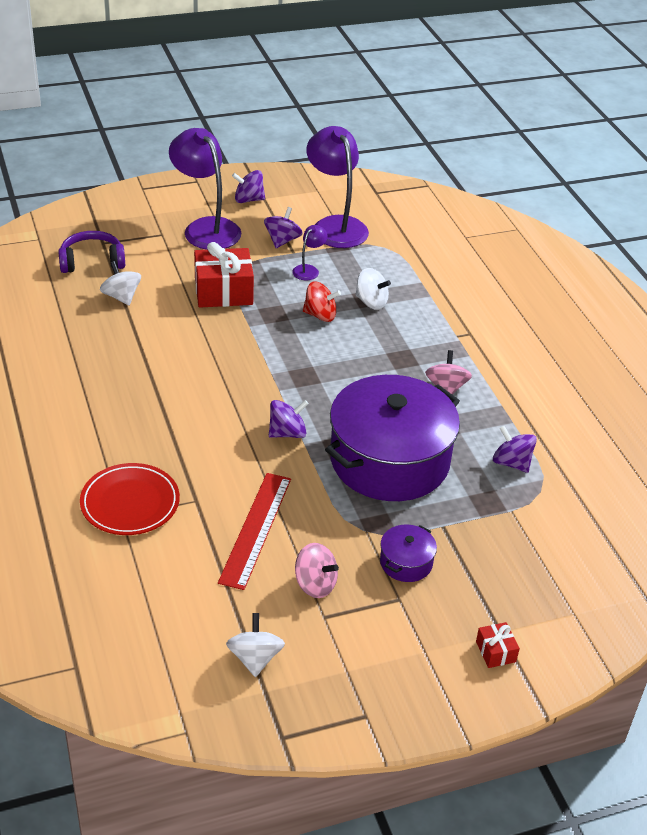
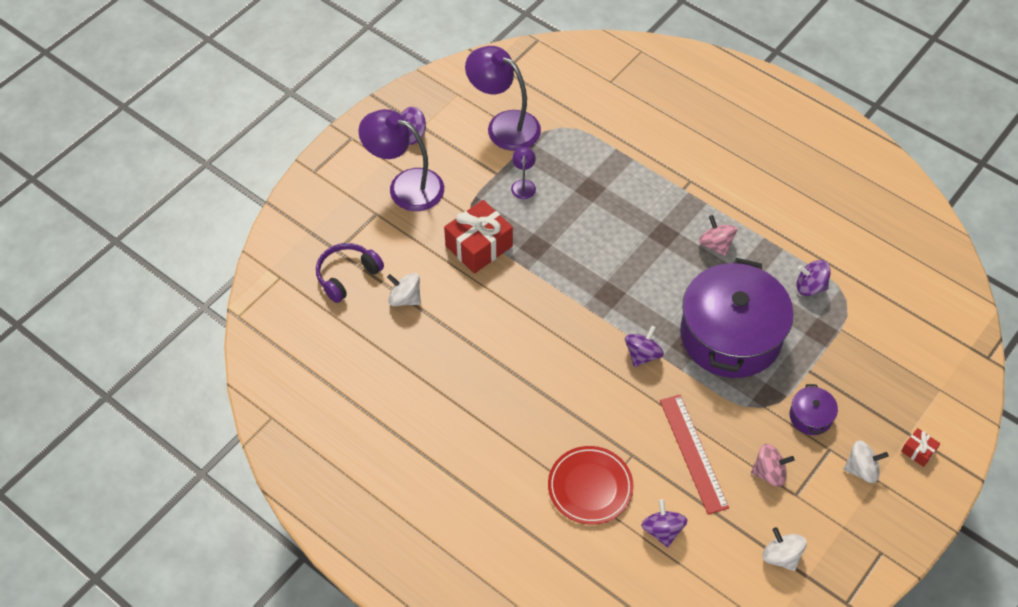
camera: 30 degrees left, 15 degrees up
(282, 240) = (477, 165): purple spinning top -> purple spinning top (662, 530)
(320, 315) = (571, 227): red spinning top -> none
(371, 302) = (596, 191): white spinning top -> white spinning top (861, 469)

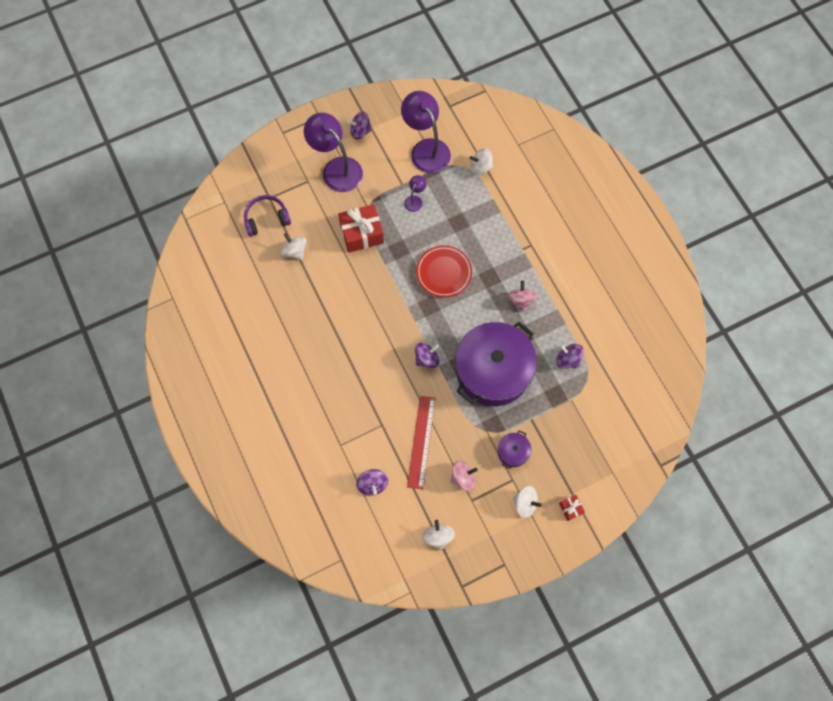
camera: 25 degrees right, 15 degrees up
(581, 121) = (480, 167): none -> white spinning top
(590, 487) = (343, 434): red plate -> red plate (444, 272)
(662, 530) = (372, 484): purple spinning top -> purple spinning top turned 150 degrees clockwise
(769, 473) = (463, 477): pink spinning top -> pink spinning top turned 45 degrees counterclockwise

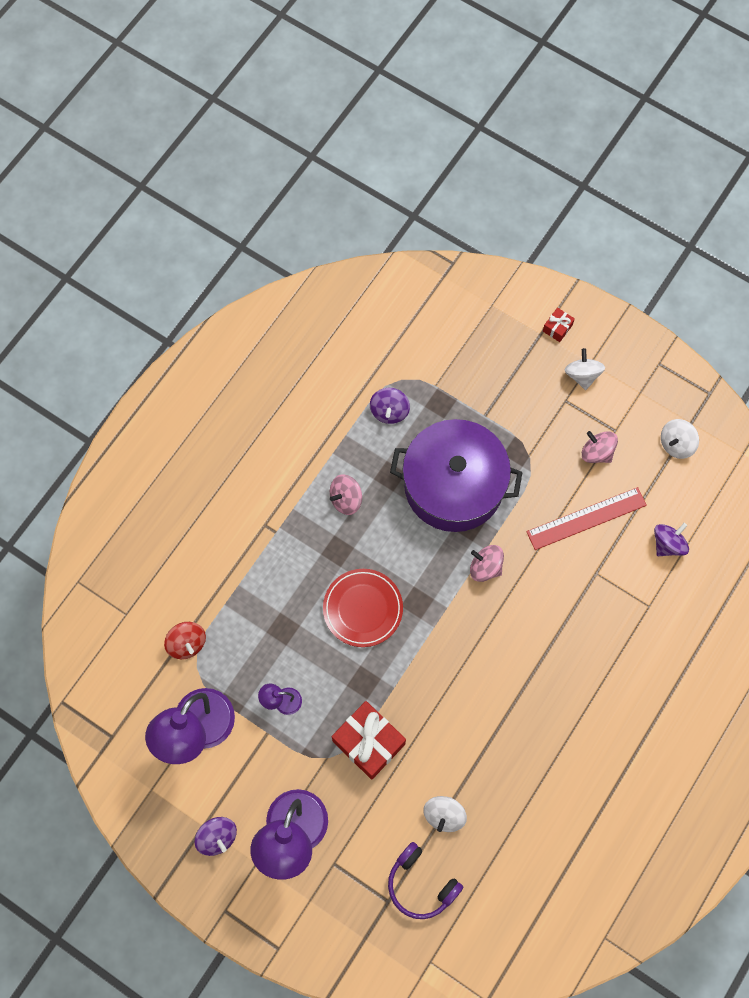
camera: 120 degrees left, 0 degrees up
(426, 359) = (485, 567): purple spinning top -> pink spinning top
(480, 167) = (187, 643): white spinning top -> red spinning top
(513, 452) = (534, 416): purple pot -> none

